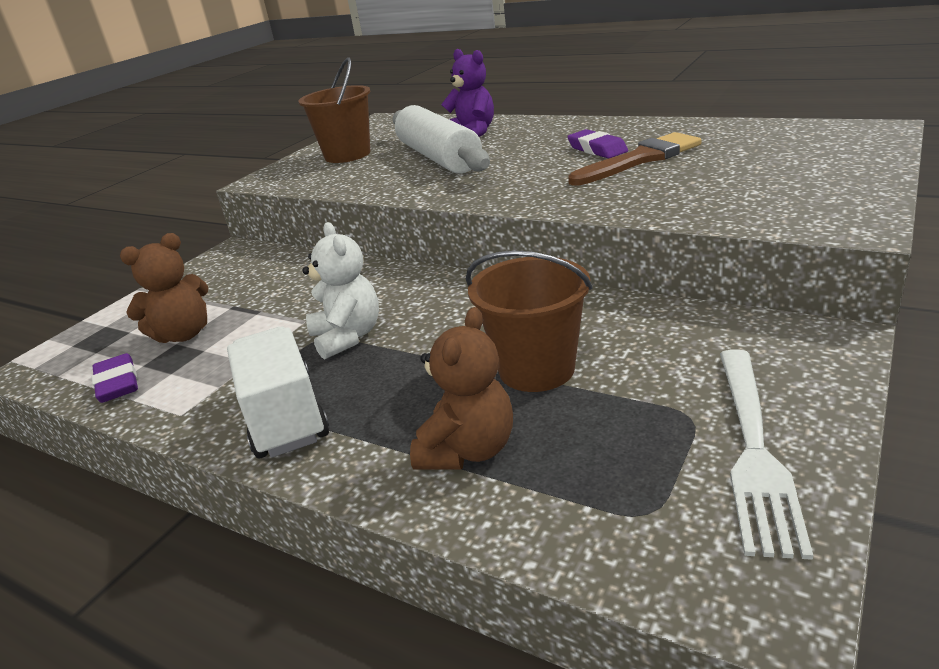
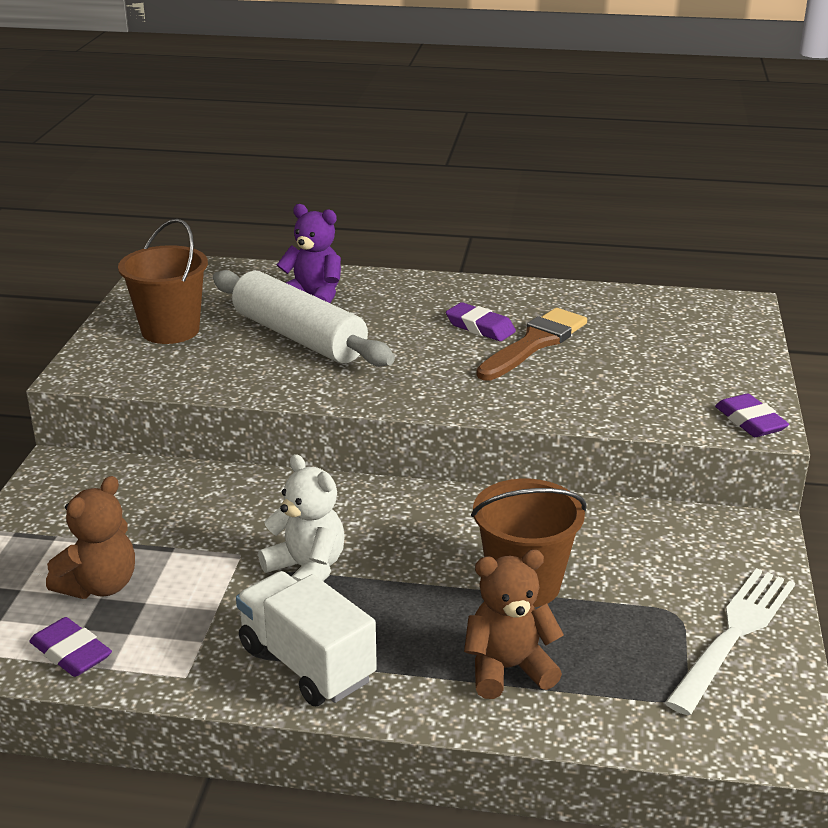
camera: 25 degrees left, 0 degrees up
(468, 450) = (508, 669): brown teddy bear -> brown teddy bear turned 105 degrees counterclockwise
(754, 449) = (734, 634): white fork -> white fork turned 135 degrees counterclockwise
(843, 220) = (750, 421): none -> purple eraser

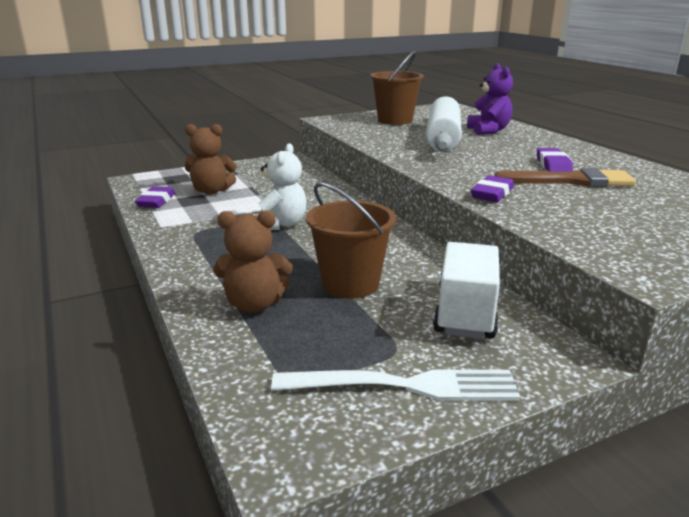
camera: 55 degrees right, 5 degrees down
(306, 663) = (199, 248): white truck -> white truck (465, 312)
(508, 669) = (254, 304): brown teddy bear -> brown teddy bear turned 135 degrees clockwise
(750, 421) = (645, 269): purple eraser -> purple eraser (492, 194)

